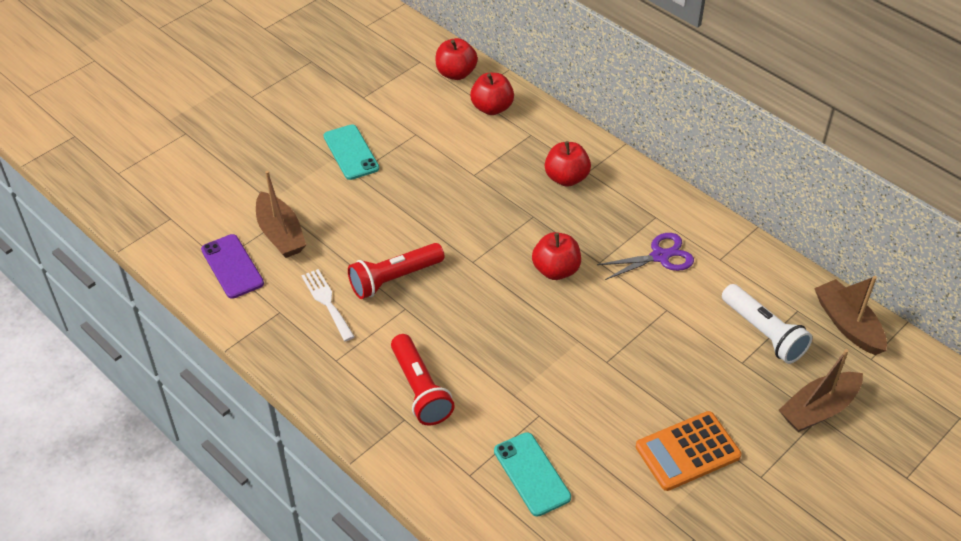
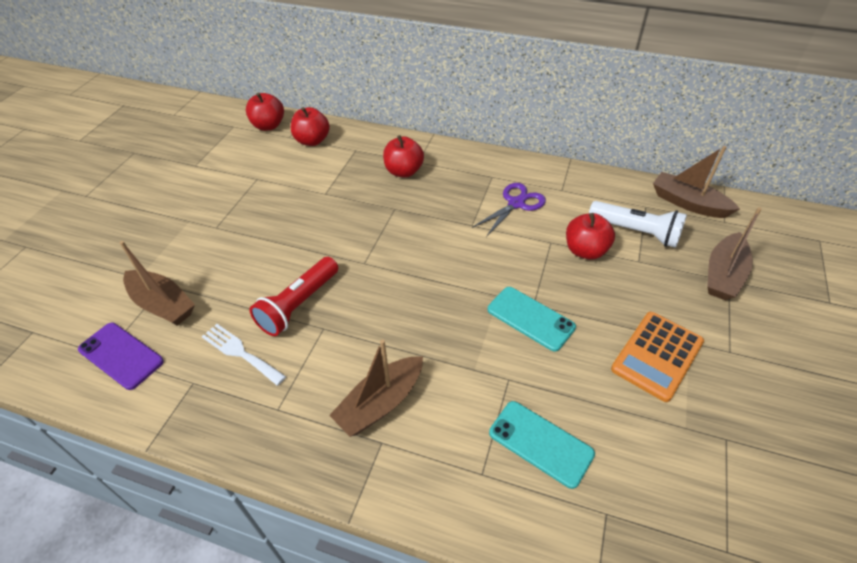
camera: 25 degrees left, 0 degrees up
(351, 152) = (203, 211): turquoise phone -> turquoise phone (530, 318)
(420, 389) = (381, 403): red flashlight -> brown boat
(556, 270) = (440, 244): red apple -> red apple (585, 251)

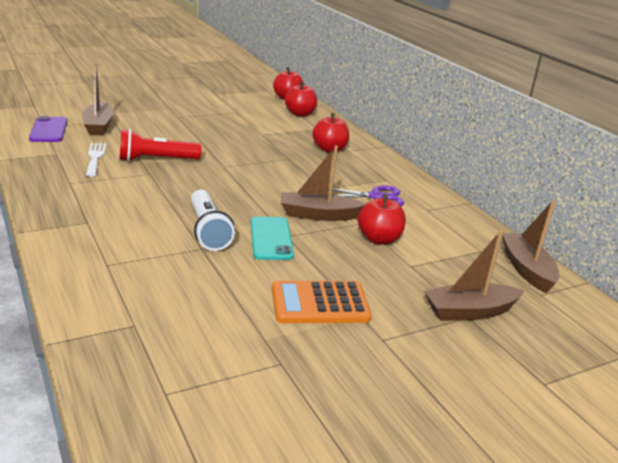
camera: 40 degrees right, 20 degrees down
(381, 403) = (117, 211): brown boat -> brown boat (318, 215)
(541, 443) = (162, 278): turquoise phone -> none
(636, 232) = (442, 255): white flashlight -> white flashlight (208, 231)

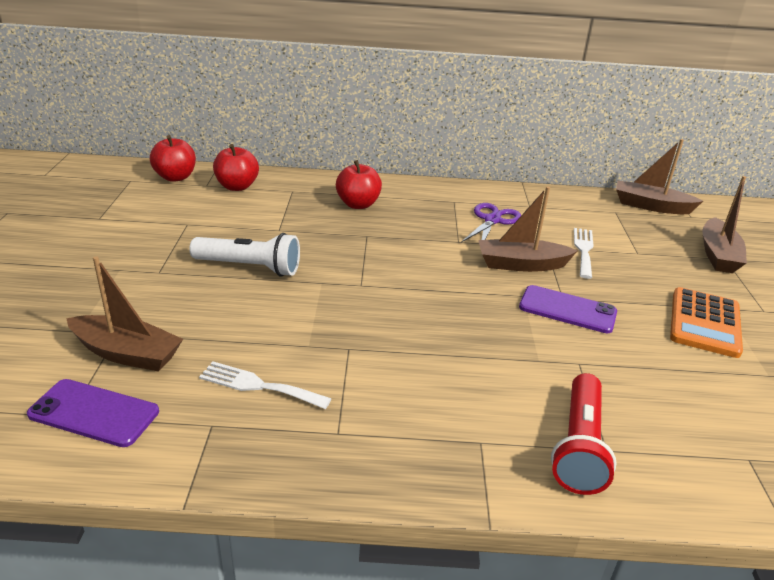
camera: 60 degrees left, 5 degrees up
(156, 160) = (306, 331): red flashlight -> red flashlight (579, 446)
(208, 231) = (537, 346): white flashlight -> white flashlight (250, 267)
(271, 238) = (567, 310): turquoise phone -> purple phone
(318, 215) = (521, 264): brown boat -> brown boat turned 60 degrees clockwise
(379, 239) = (583, 250): red apple -> white fork

